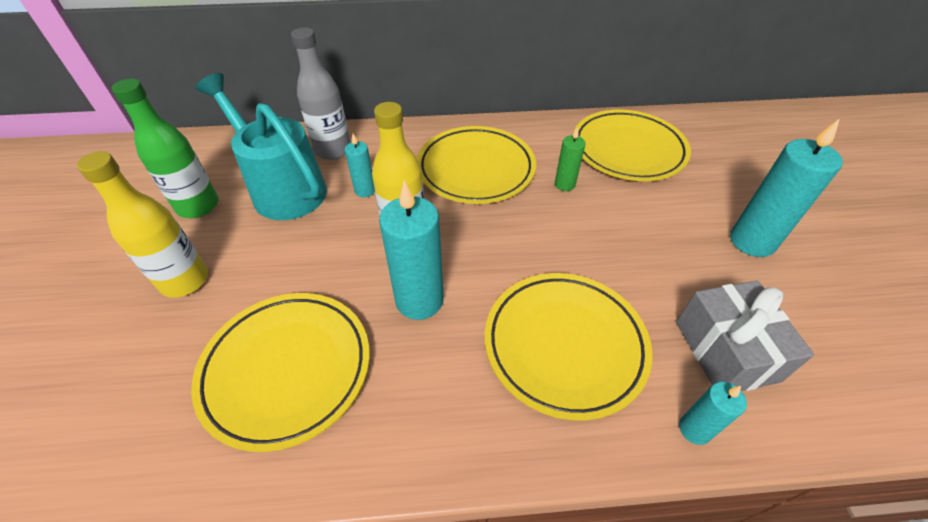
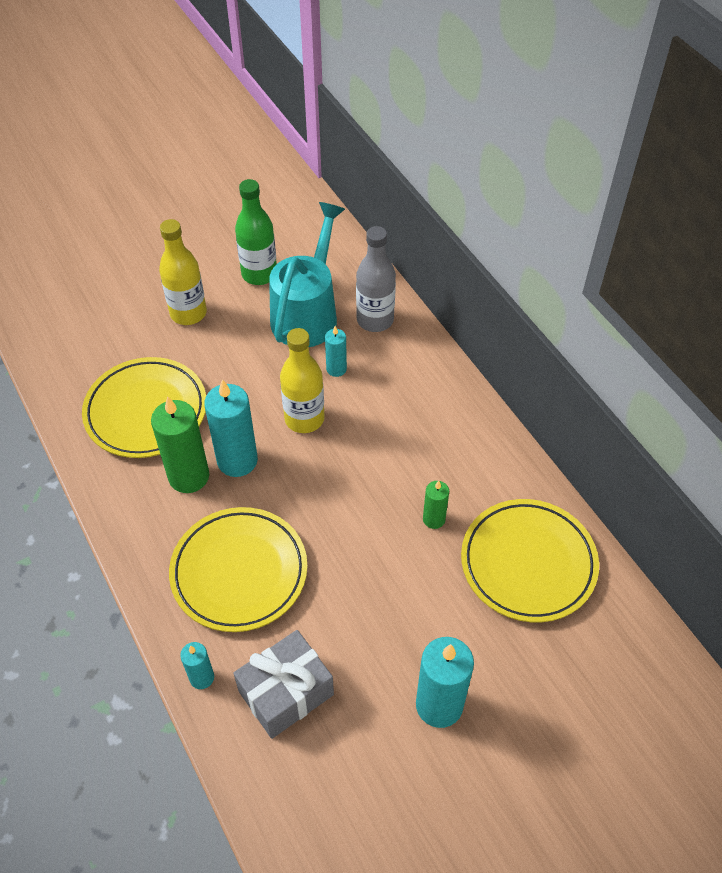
camera: 65 degrees right, 5 degrees up
(412, 353) = (189, 476): none -> green candle
(475, 169) = (413, 438): yellow plate -> none

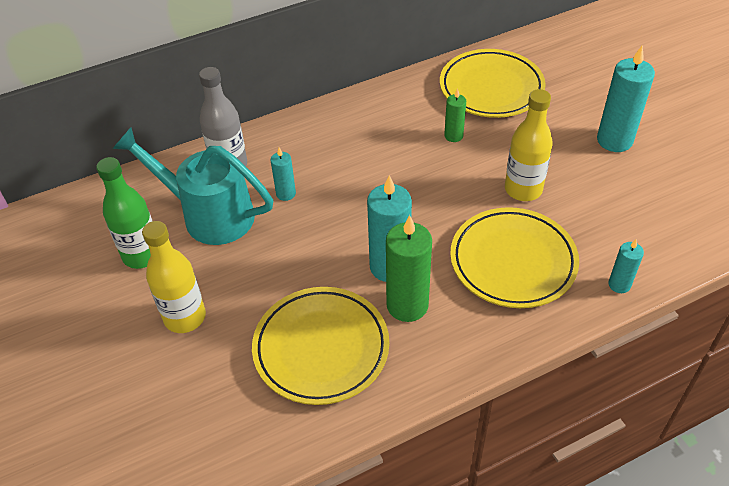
camera: 85 degrees left, 5 degrees down
(286, 693) = (622, 228): grey gift -> none
(304, 419) = (343, 217): yellow bottle -> yellow bottle (523, 189)

